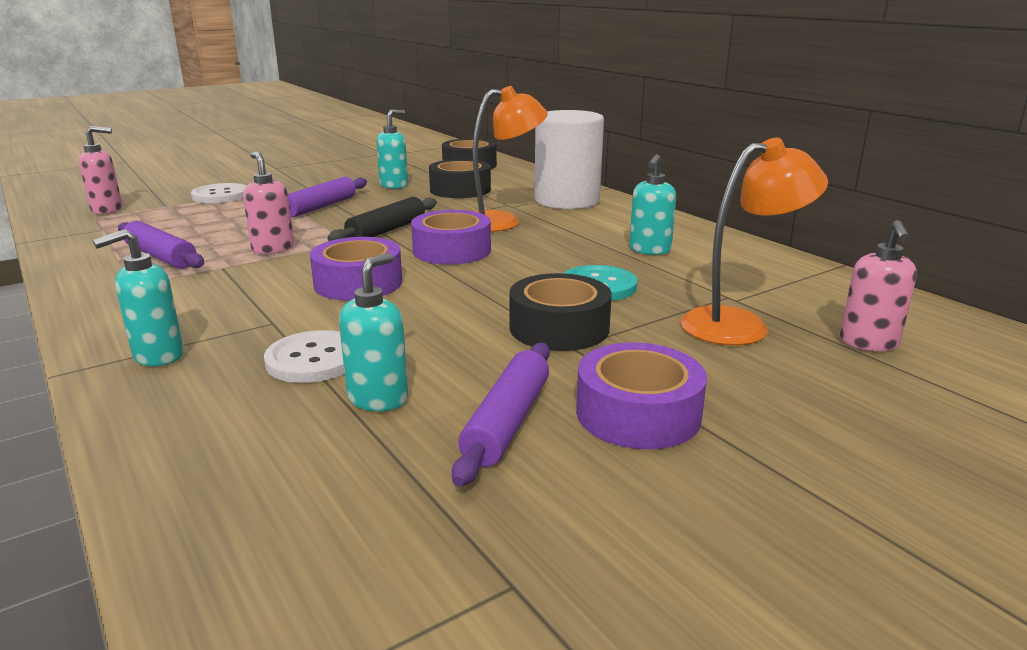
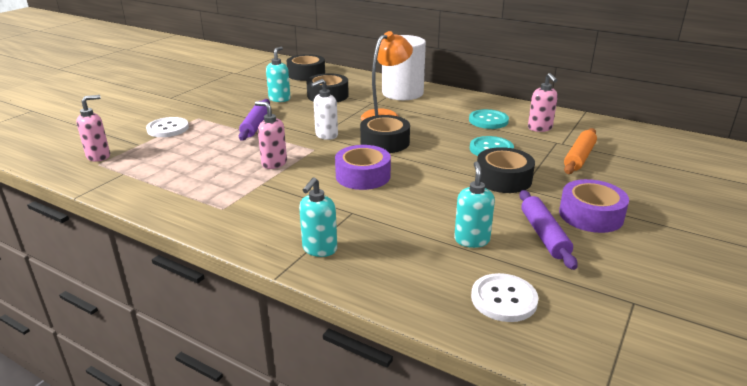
camera: 25 degrees left, 5 degrees up
(161, 256) = (207, 185): purple rolling pin -> none
(313, 359) = (408, 228): white button -> white button (504, 299)
(387, 230) = (326, 135): black rolling pin -> white soap dispenser
(452, 250) = (385, 142): purple tape -> black tape
(649, 250) = (488, 120): turquoise soap dispenser -> turquoise button
(740, 324) = (579, 157): orange lamp -> orange rolling pin
(868, 343) = (639, 155): pink soap dispenser -> pink soap dispenser (540, 128)

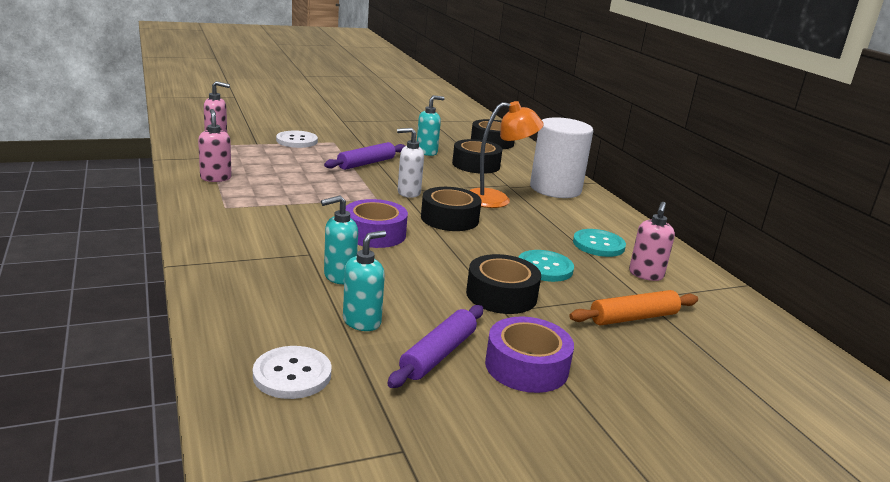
camera: 35 degrees right, 5 degrees down
(274, 163) = (323, 194): pink soap dispenser -> pink soap dispenser (215, 178)
(319, 249) = (232, 264): turquoise soap dispenser -> turquoise soap dispenser (339, 276)

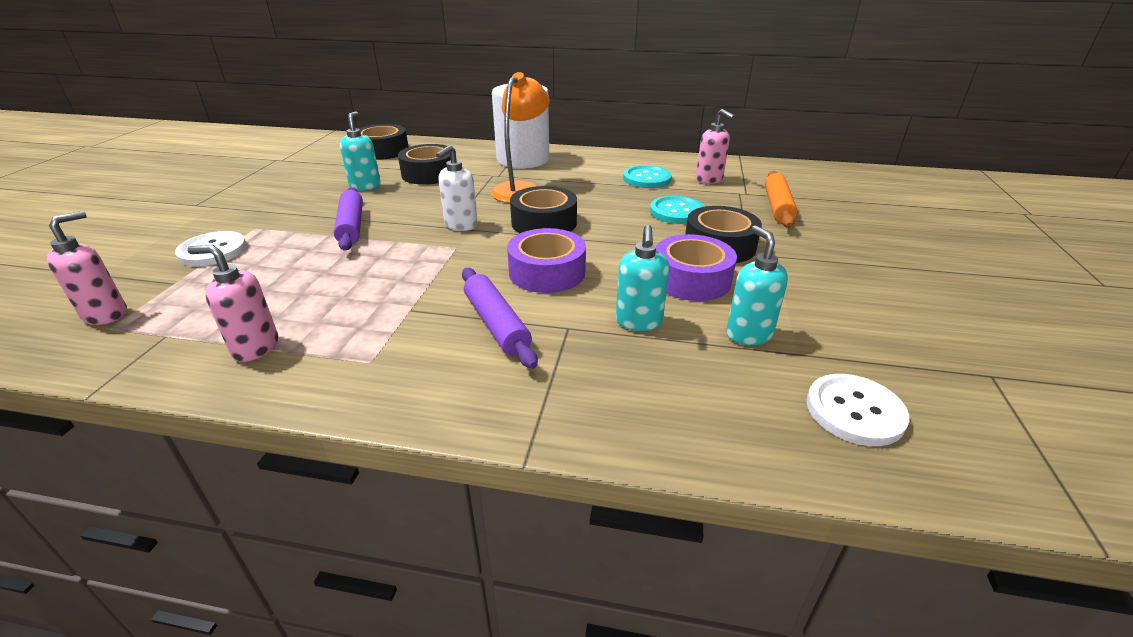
camera: 55 degrees left, 10 degrees up
(438, 354) = (823, 309): purple rolling pin -> purple rolling pin (496, 324)
(526, 366) = (849, 273): purple tape -> purple tape (691, 279)

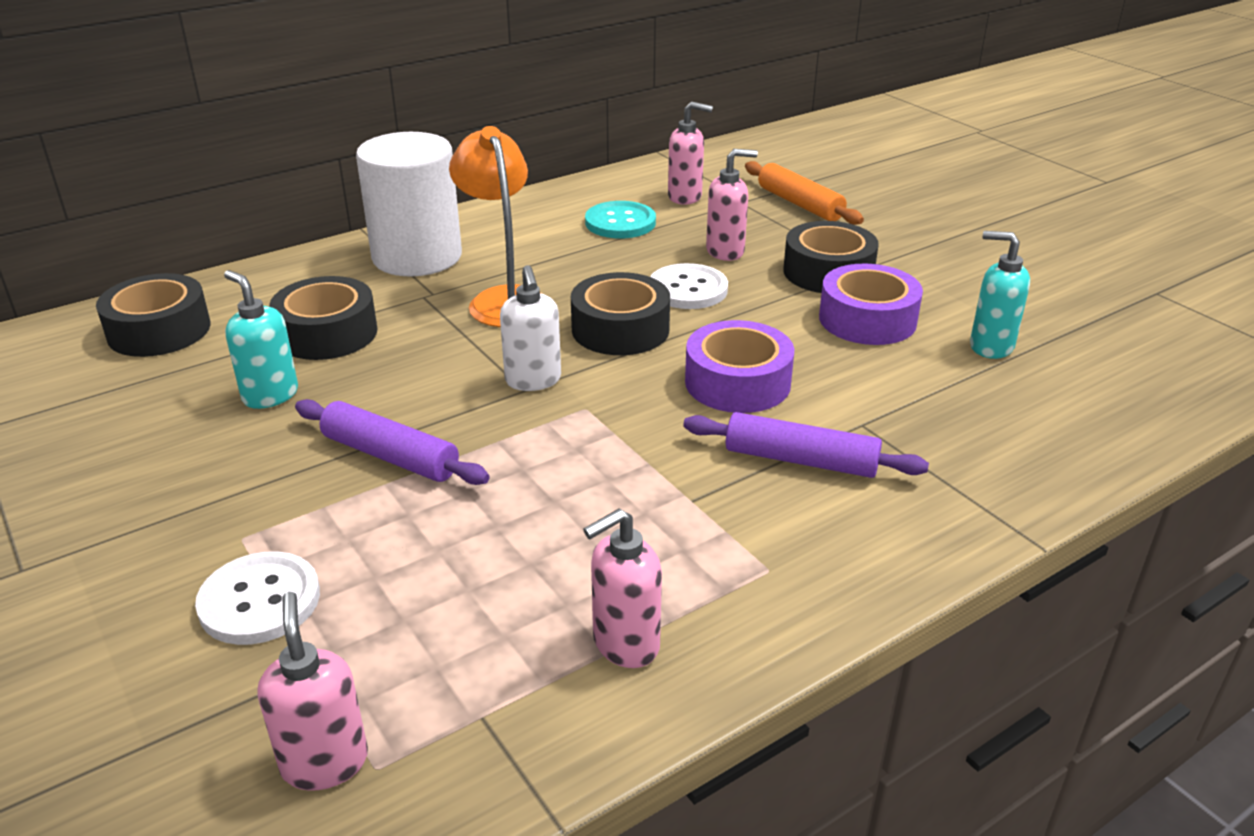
camera: 45 degrees left, 0 degrees up
(639, 322) = (903, 384): turquoise soap dispenser -> none
(677, 212) = (725, 251): turquoise button -> pink soap dispenser
(854, 411) = (1138, 367): white button -> white button (688, 289)

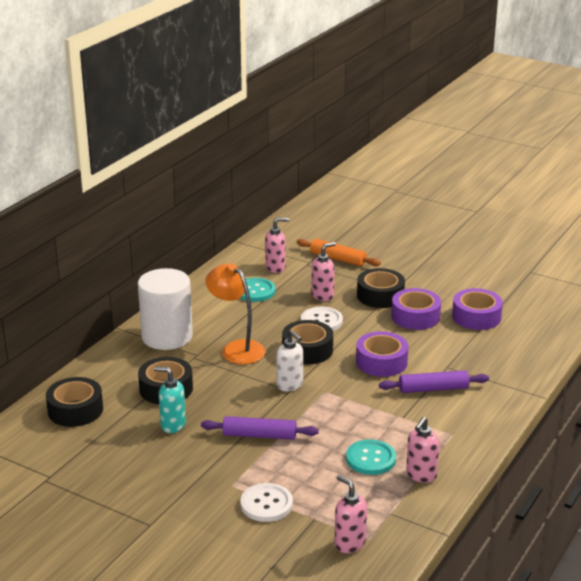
camera: 25 degrees left, 5 degrees down
(551, 569) = (370, 459): none -> turquoise button
(990, 346) = (476, 317): turquoise soap dispenser -> purple tape

